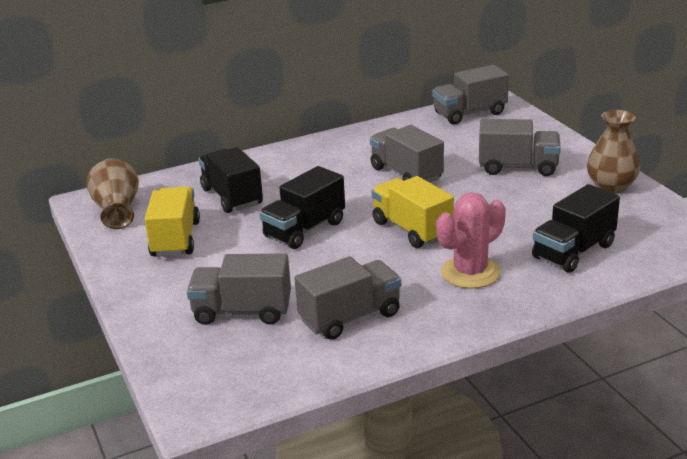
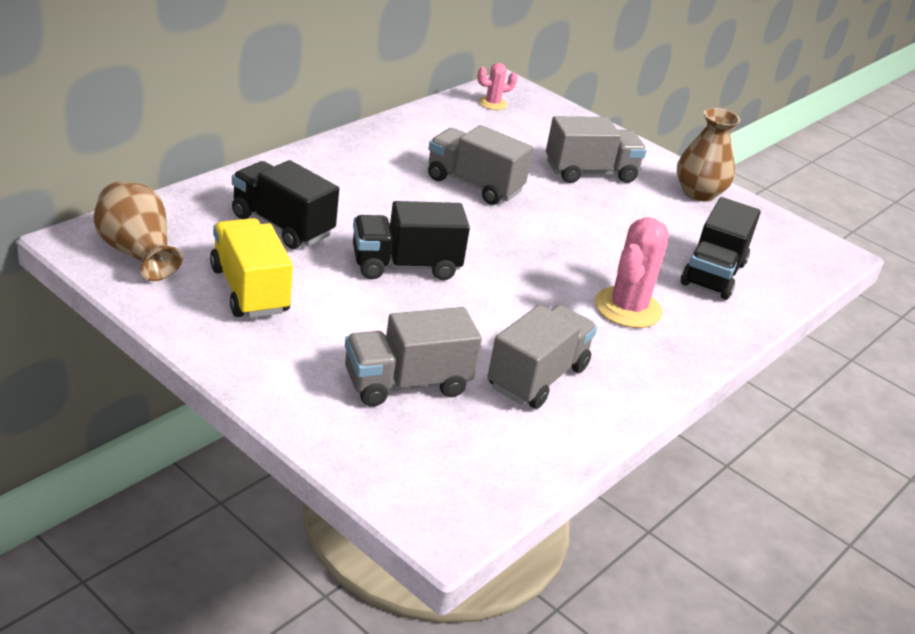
camera: 30 degrees left, 5 degrees up
(304, 229) = (405, 266): black truck -> black truck turned 60 degrees clockwise
(412, 229) = (529, 258): yellow truck -> none
(469, 113) = (492, 103): grey truck -> pink cactus

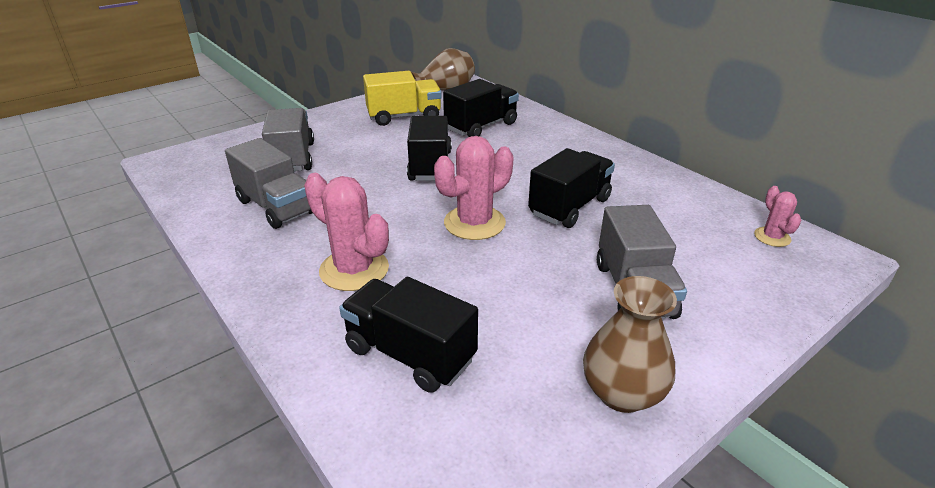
camera: 105 degrees right, 0 degrees up
(474, 185) = (569, 207): grey truck -> black truck
(522, 239) = (474, 223): none -> pink cactus

